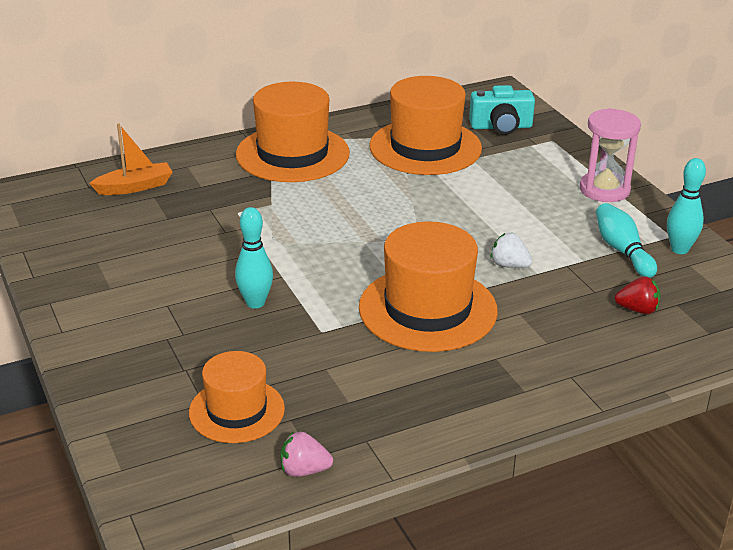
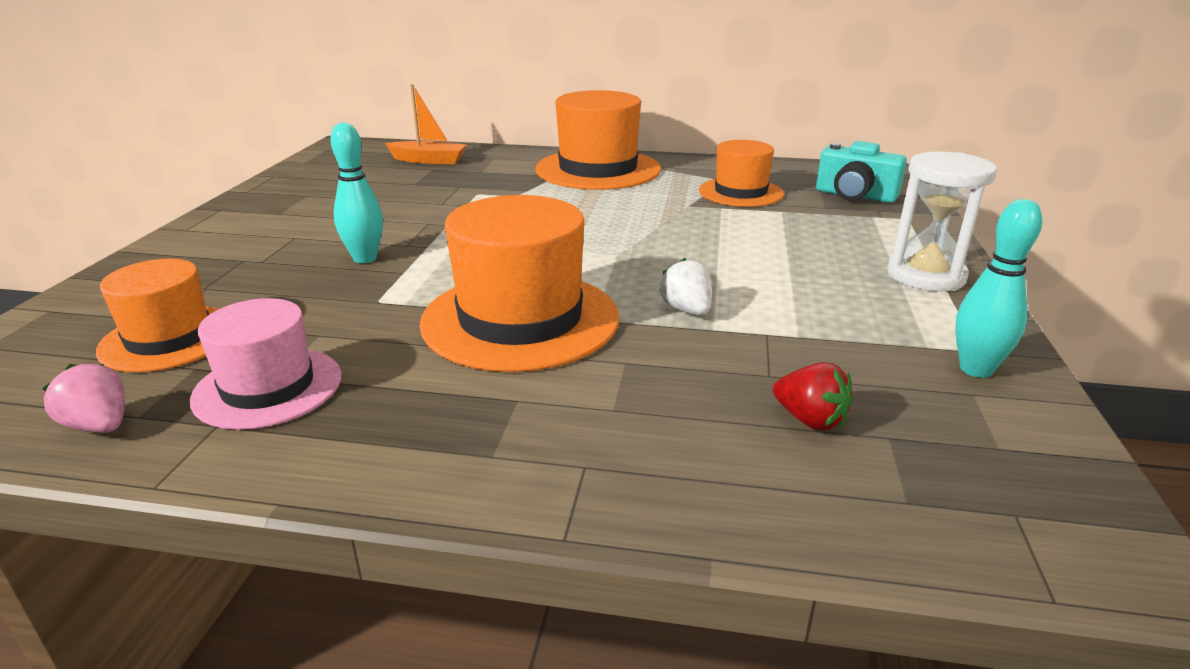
camera: 35 degrees right, 5 degrees down
(356, 410) = (268, 387): none -> pink hat
(425, 147) = (740, 192): orange hat -> orange hat, size x0.61
(604, 190) = (925, 276): pink hourglass -> white hourglass
(622, 251) = (873, 343): turquoise bowling pin -> none

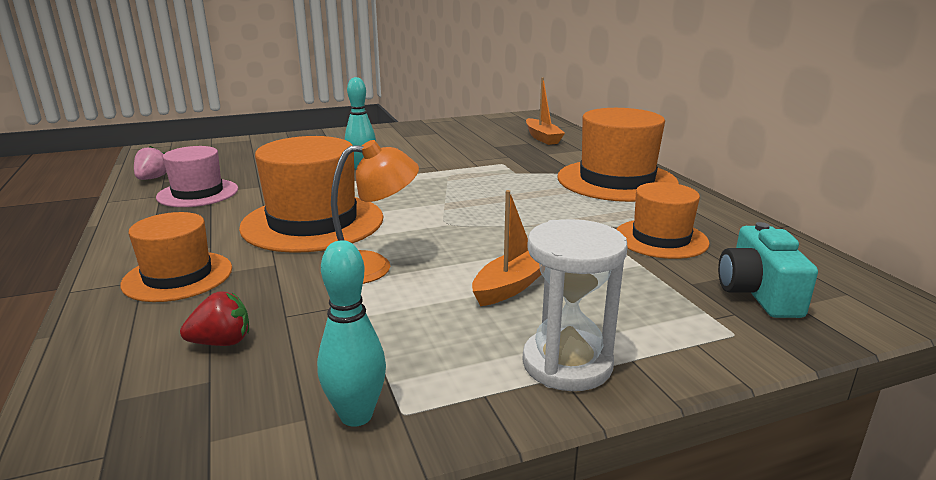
camera: 60 degrees right, 5 degrees down
(169, 338) = (236, 164): orange hat -> orange hat (178, 276)
(687, 310) = (371, 266): white strawberry -> orange lamp
(782, 261) = (512, 285): none -> orange boat
(810, 420) = (222, 342): red strawberry -> red strawberry turned 120 degrees counterclockwise

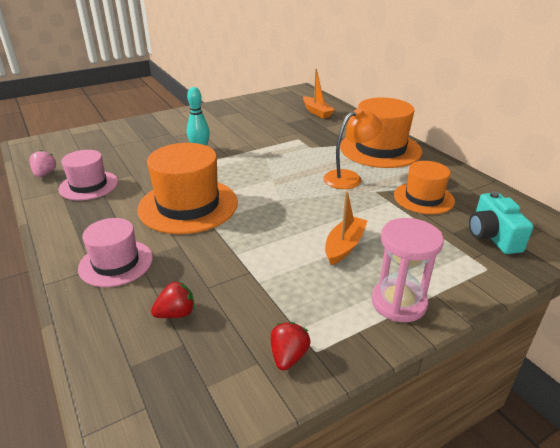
camera: 10 degrees left, 10 degrees up
(178, 276) = (116, 263): orange hat -> pink hat
(356, 415) = (288, 356): turquoise bowling pin -> red strawberry
(371, 266) = (246, 240): orange lamp -> orange lamp (349, 178)
(567, 364) = (398, 303): white hourglass -> pink hourglass

